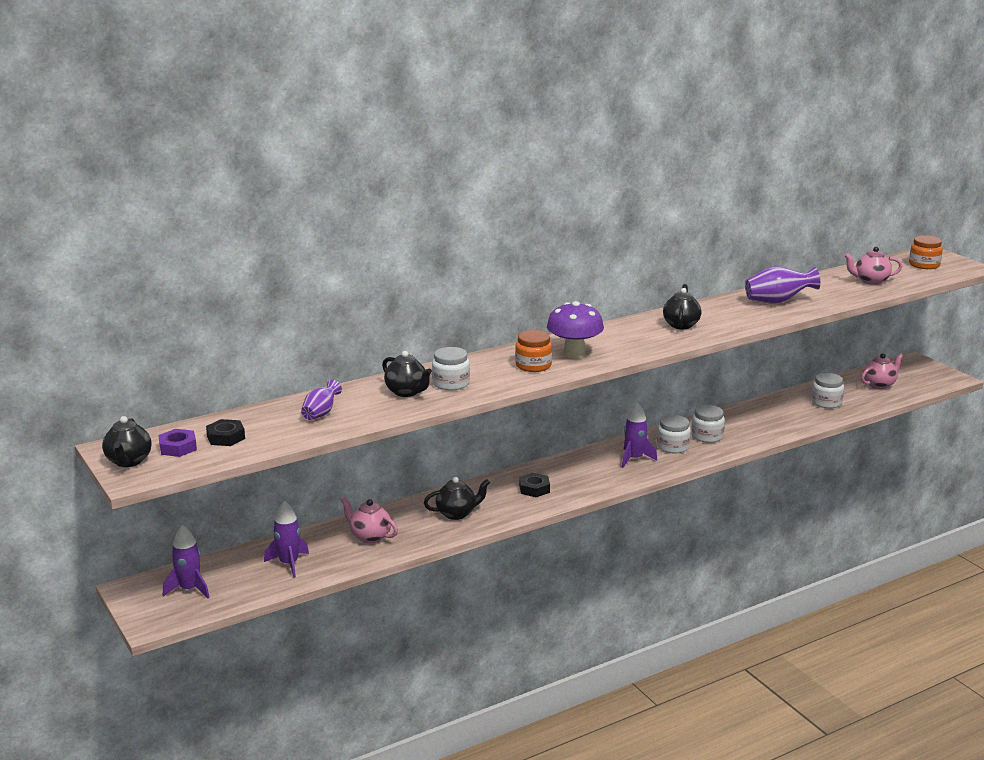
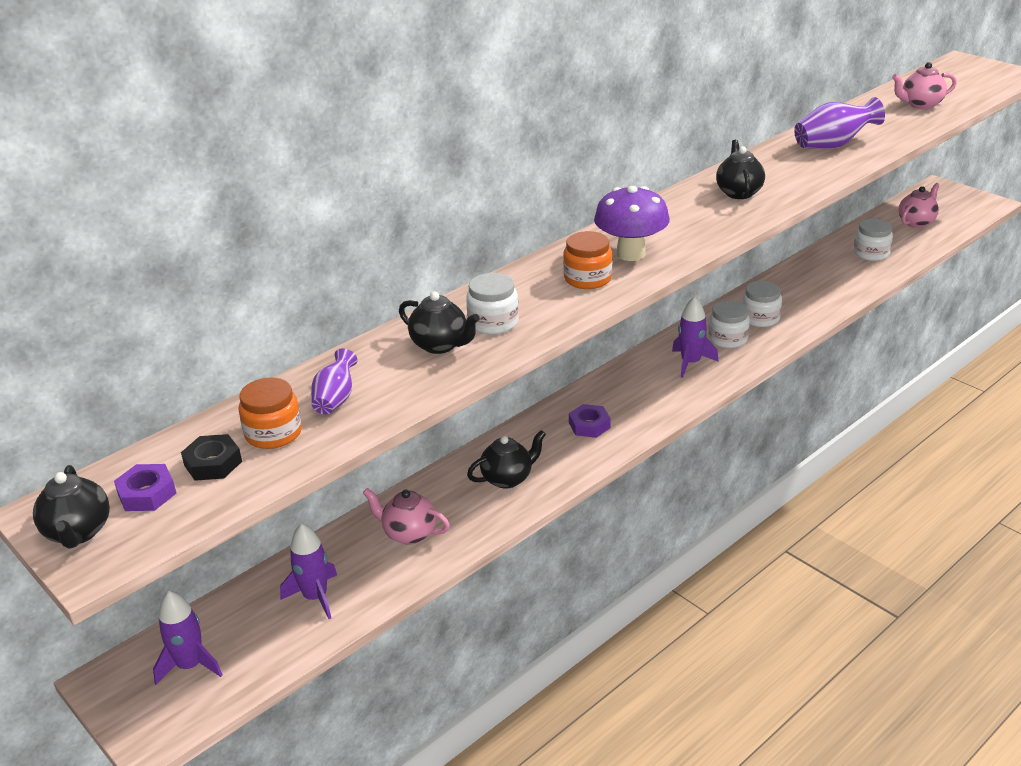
camera: 10 degrees left, 10 degrees up
(534, 489) = (589, 425): black nut -> purple nut
(924, 265) = (965, 76): orange jar -> orange jar (273, 433)

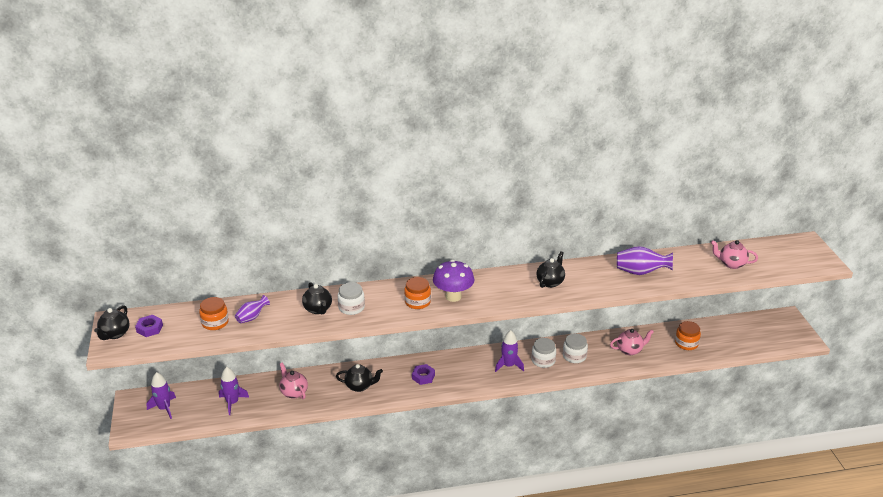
camera: 30 degrees right, 0 degrees up
(213, 463) = (182, 326): black nut -> none
(871, 253) = (686, 343): white jar -> orange jar
(916, 222) = (740, 335): pink teapot -> pink teapot (629, 350)

